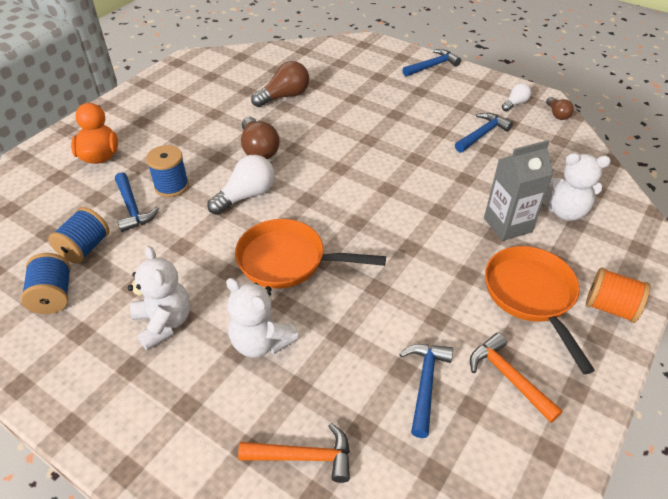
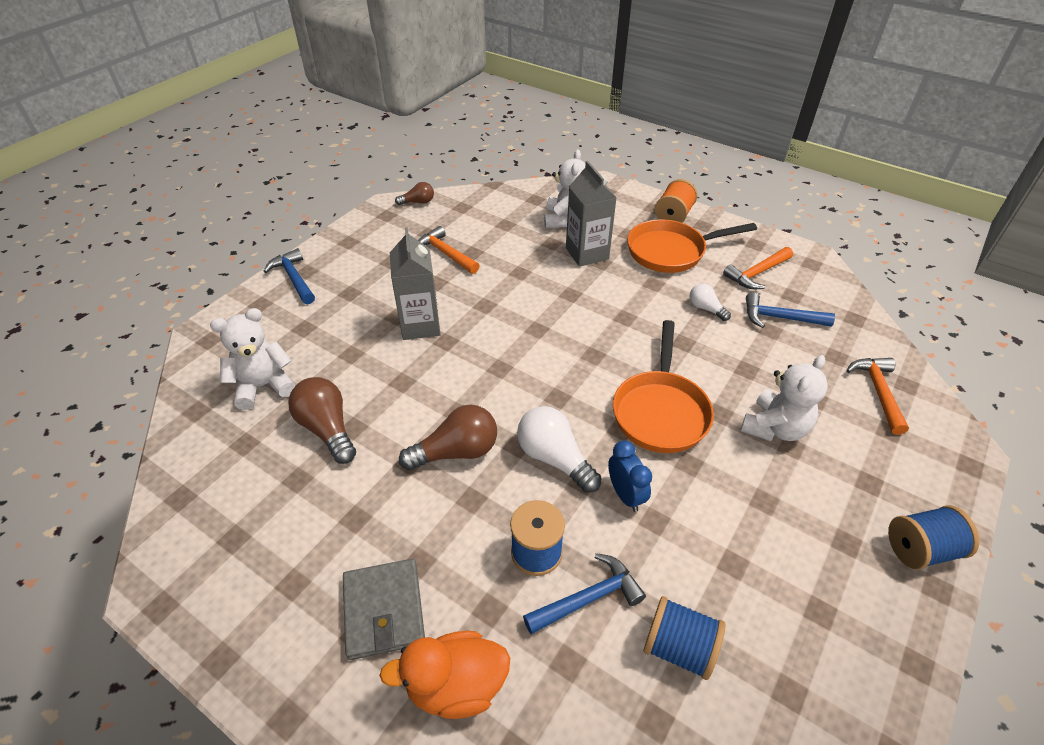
camera: 90 degrees left, 0 degrees up
(53, 296) = (775, 666): blue spool -> blue spool (921, 549)
(152, 128) = (384, 610): none -> grey wallet
(164, 323) = (778, 519): white teddy bear -> white teddy bear (263, 386)
(207, 231) = (625, 495): none -> blue clock
(386, 126) = (420, 325): none -> grey carton
(482, 134) = (446, 254): blue hammer -> orange hammer
(515, 104) = (393, 225): white light bulb -> white light bulb (706, 309)

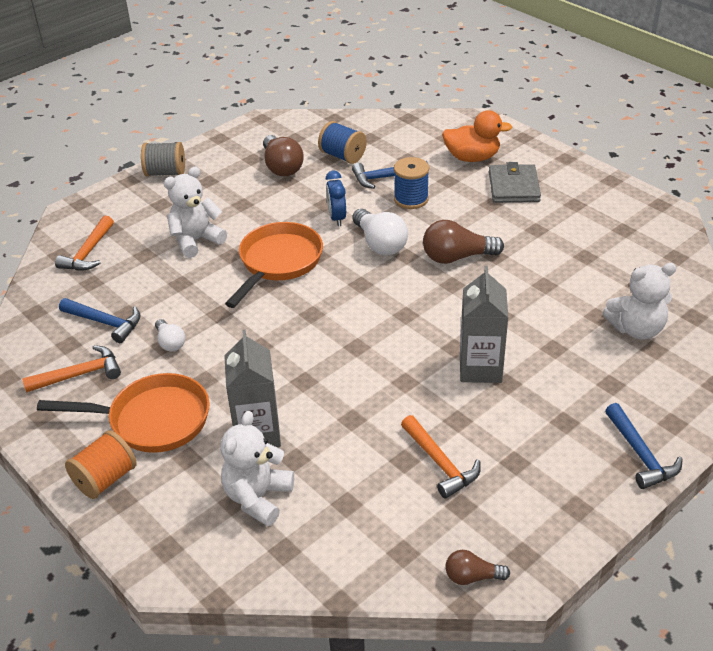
camera: 165 degrees left, 5 degrees down
(327, 429) = (567, 286): brown light bulb -> brown light bulb (281, 167)
(921, 549) = (165, 173): blue spool -> grey spool

